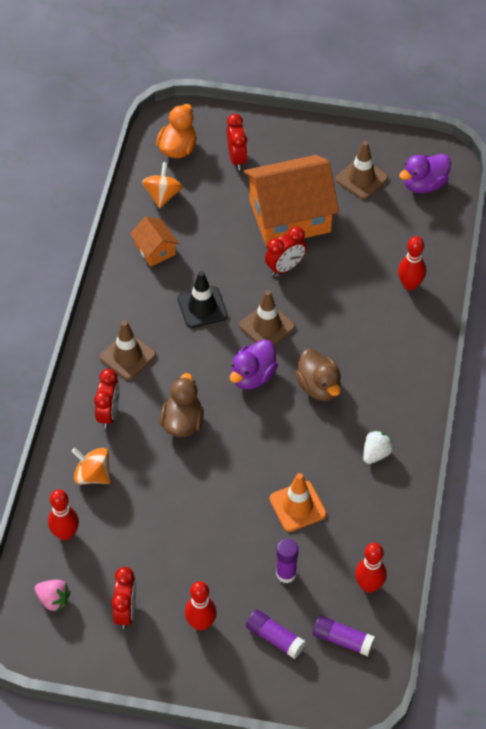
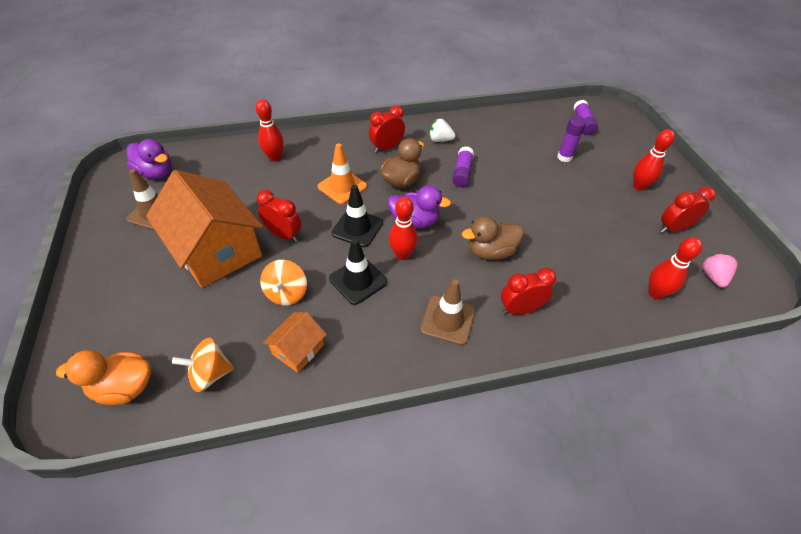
camera: 115 degrees left, 5 degrees down
(92, 475) = (588, 296): orange spinning top -> orange spinning top (286, 293)
(237, 158) = (137, 319): red clock -> red clock (386, 148)
(267, 326) = (357, 228): brown traffic cone -> black traffic cone
(275, 638) = (611, 150): purple glue stick -> purple glue stick (462, 173)
(297, 506) = (510, 165): orange traffic cone -> orange traffic cone (342, 187)
(369, 586) = (538, 121): red bowling pin -> red bowling pin (402, 254)

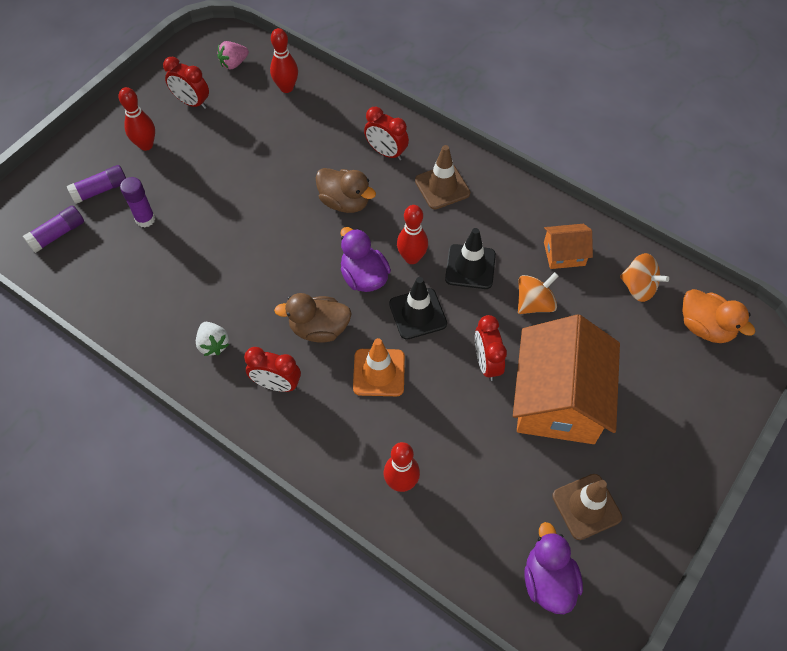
camera: 130 degrees left, 10 degrees up
(462, 173) = (255, 287): purple glue stick -> purple glue stick (100, 190)

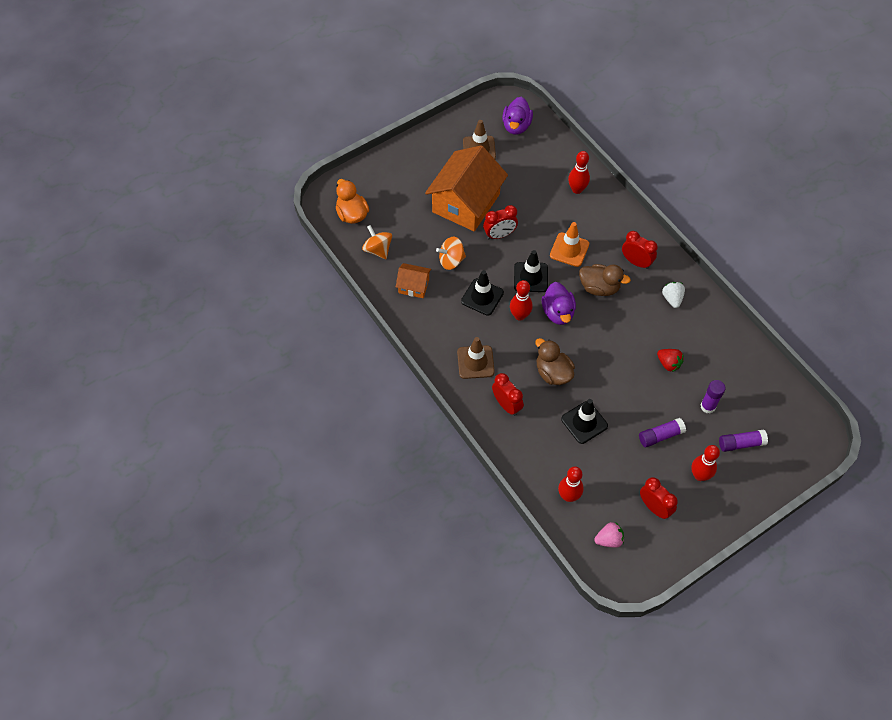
camera: 160 degrees left, 0 degrees up
(57, 234) = (776, 414): purple glue stick -> purple glue stick (660, 436)
(203, 255) = (668, 364): none -> red strawberry
(290, 160) = (584, 422): none -> black traffic cone
(486, 363) = (499, 235): red clock -> red clock turned 60 degrees clockwise

